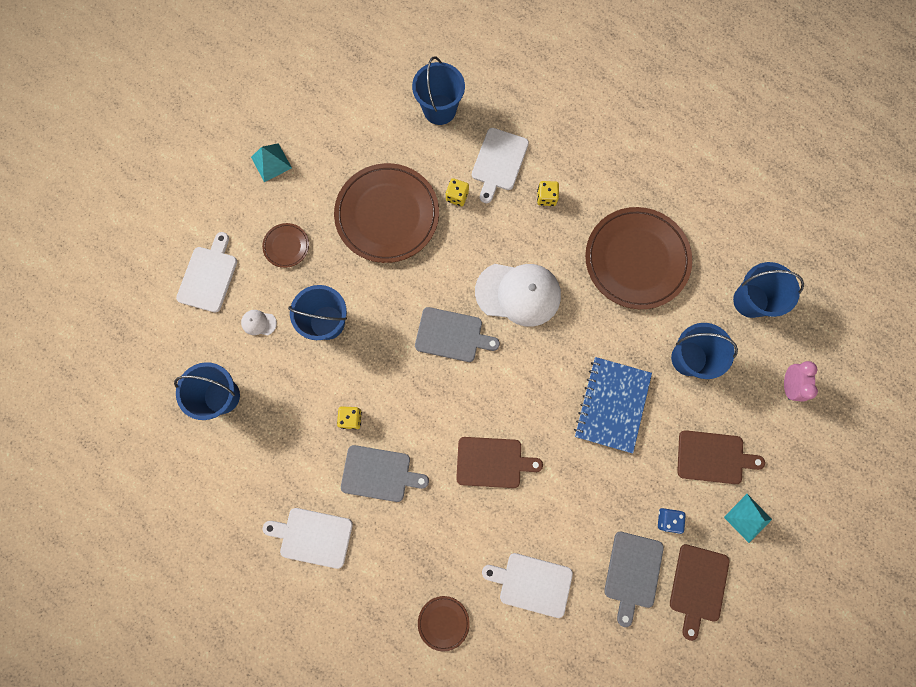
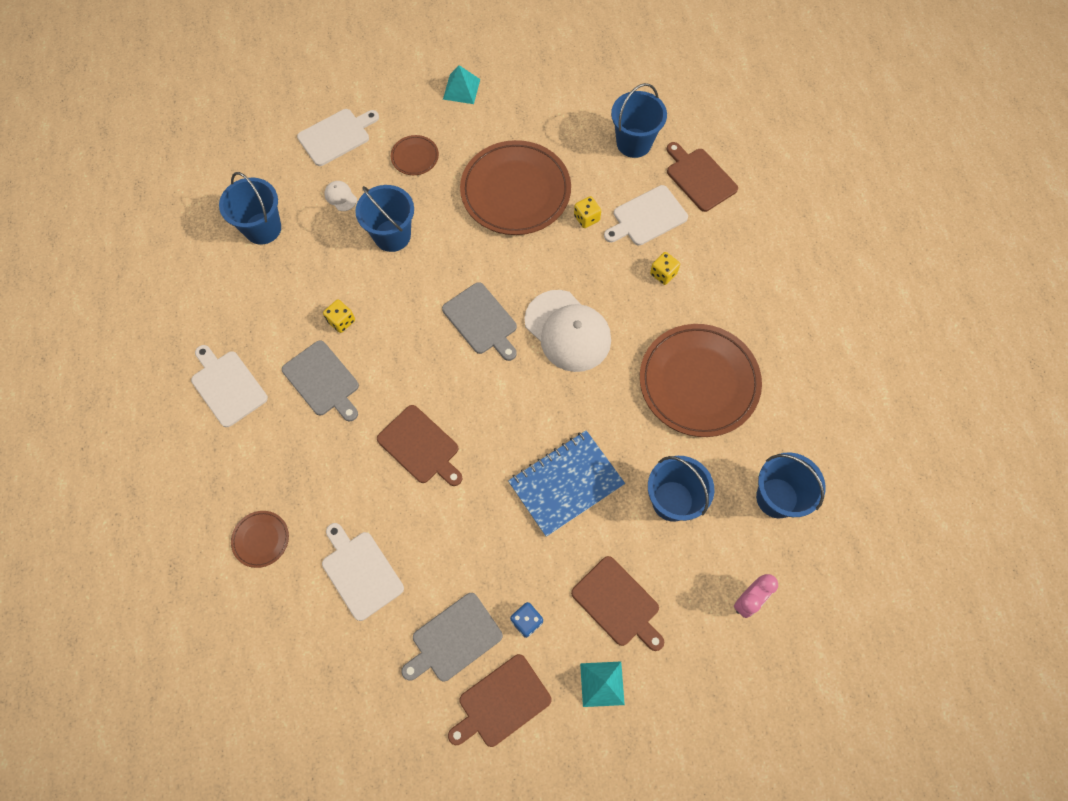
camera: 40 degrees right, 10 degrees down
(509, 102) = (699, 178): none -> brown cutting board

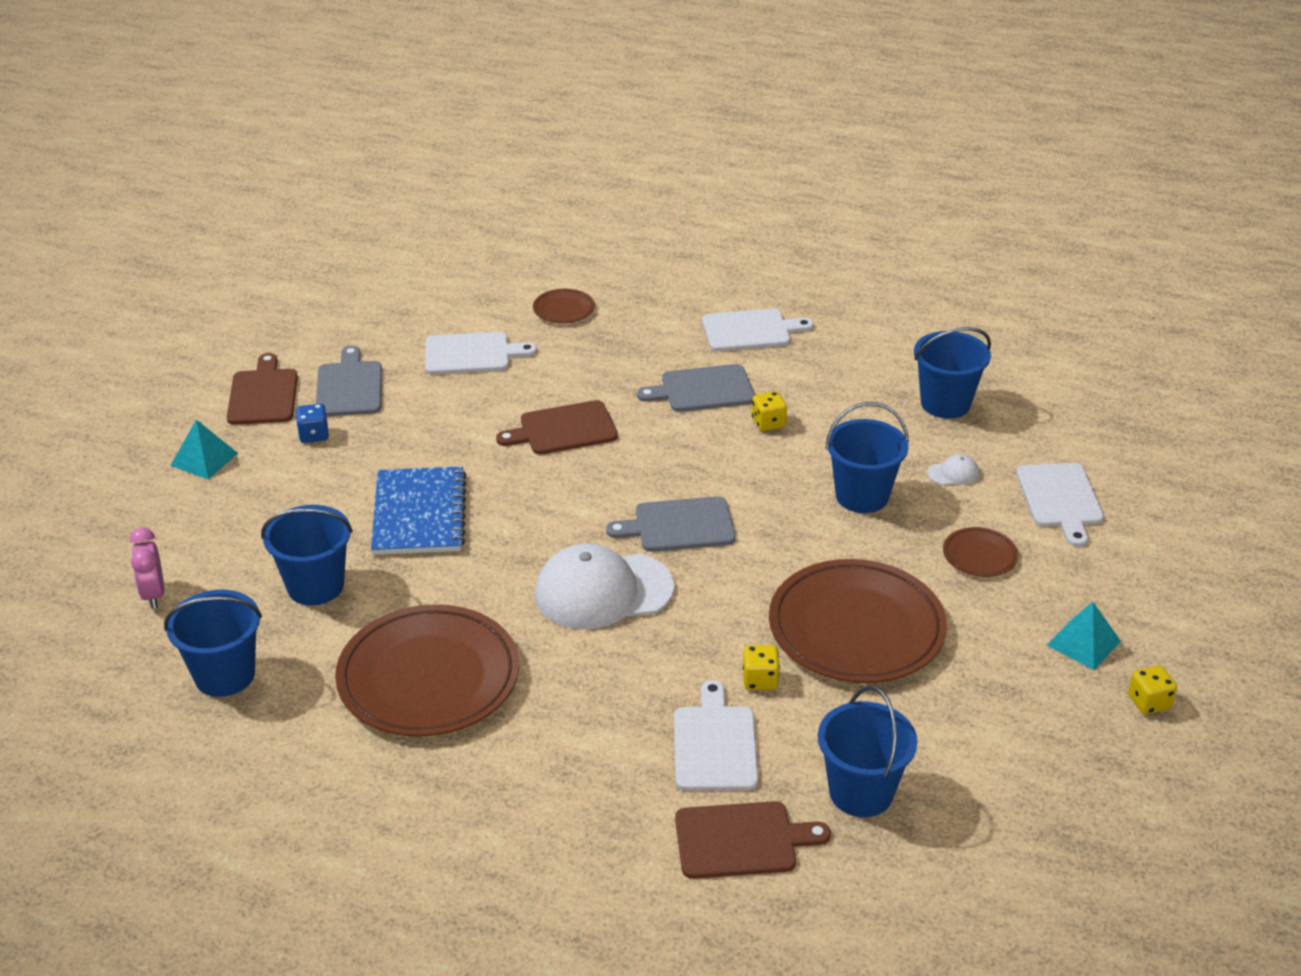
camera: 120 degrees right, 30 degrees down
(618, 603) = (260, 499): brown cutting board -> none
(663, 274) = (610, 718): yellow dice -> yellow dice (1149, 702)

